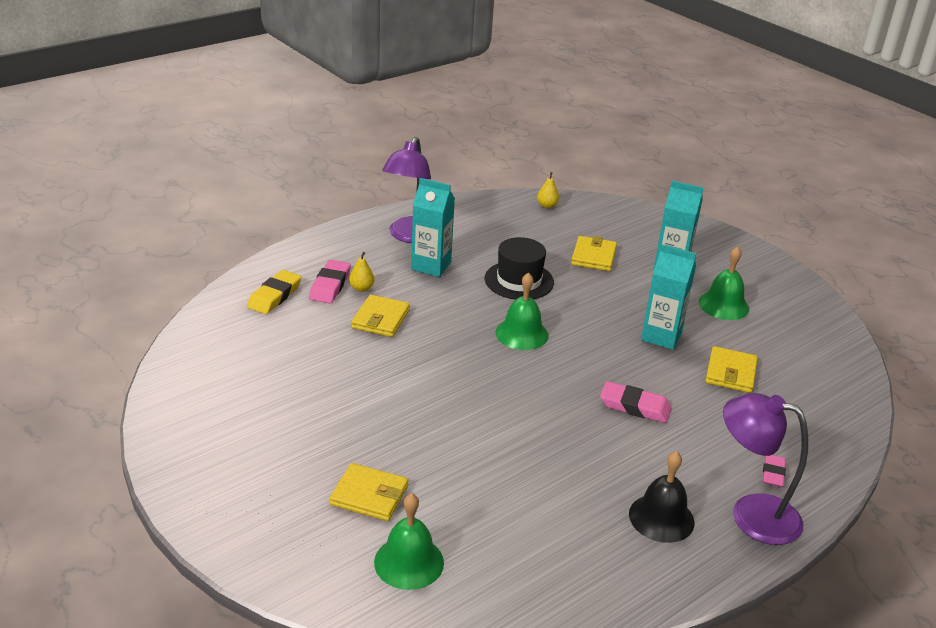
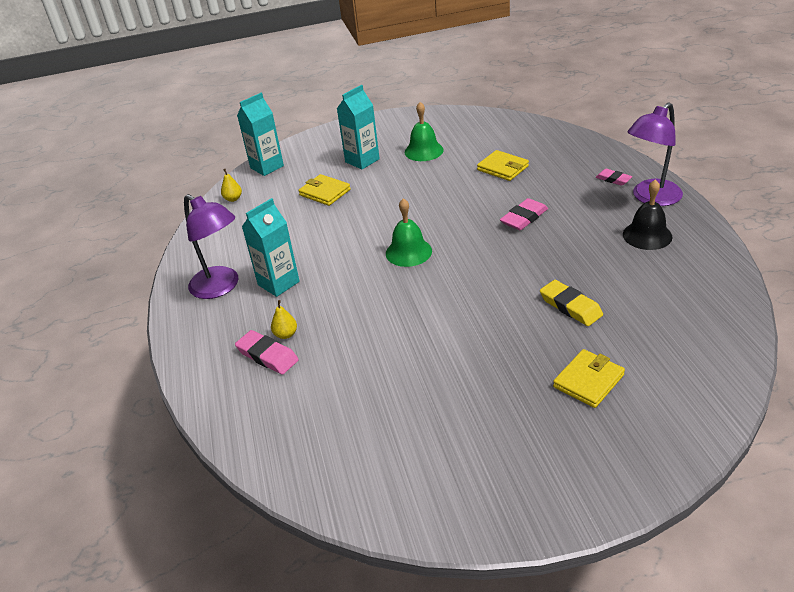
camera: 60 degrees left, 5 degrees up
(274, 296) = (260, 400): yellow eraser -> yellow eraser (570, 306)
(380, 319) = (343, 330): yellow wallet -> none
(409, 562) = (673, 371): green bell -> none
(519, 280) = (333, 237): black hat -> none
(661, 336) = (446, 186): turquoise carton -> turquoise carton (267, 167)

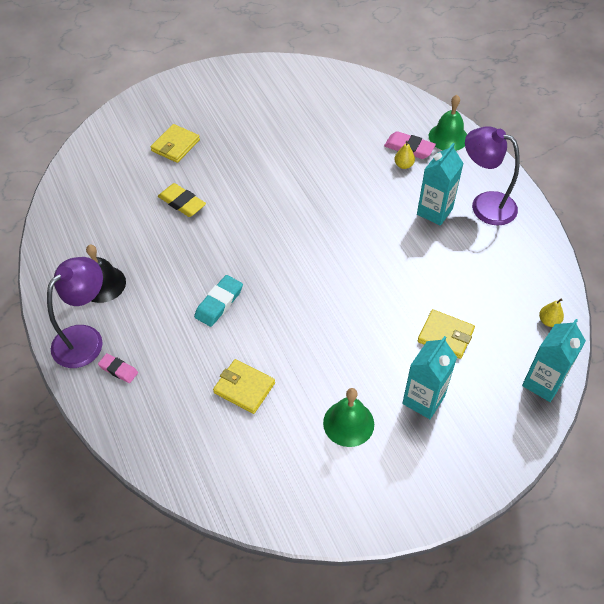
camera: 165 degrees right, 15 degrees up
(408, 252) = (327, 253): green bell -> green bell (448, 137)
(524, 218) = (219, 303): pink eraser -> turquoise eraser

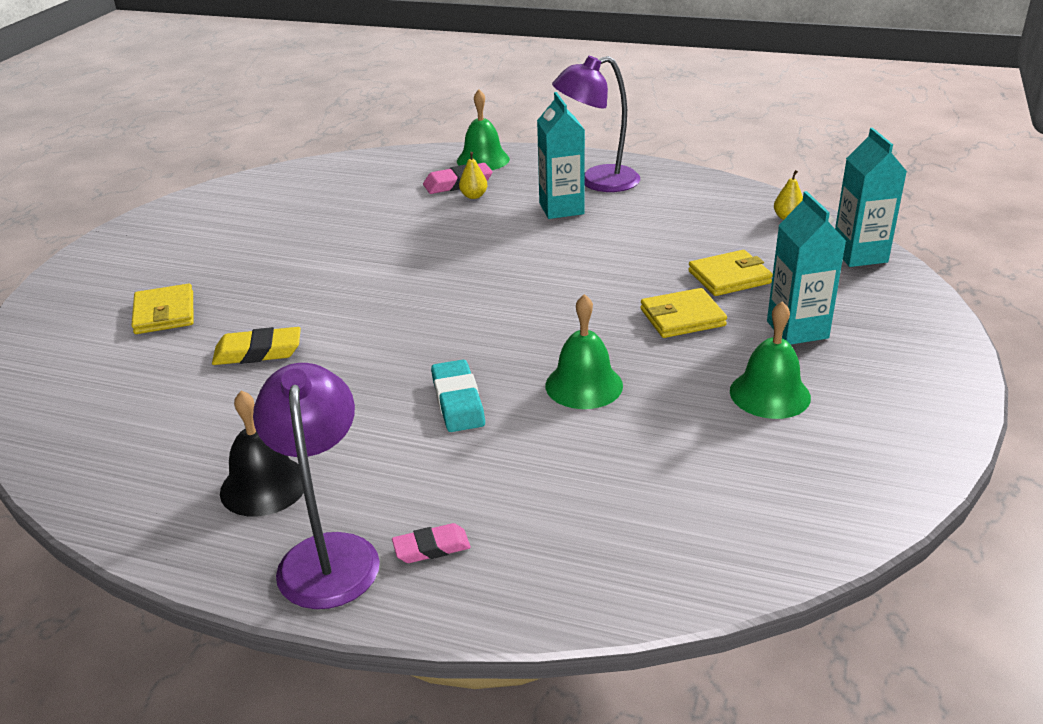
camera: 45 degrees left, 20 degrees down
(244, 388) = (617, 447): yellow wallet -> yellow wallet (682, 317)
(279, 341) = (584, 385): none -> green bell

